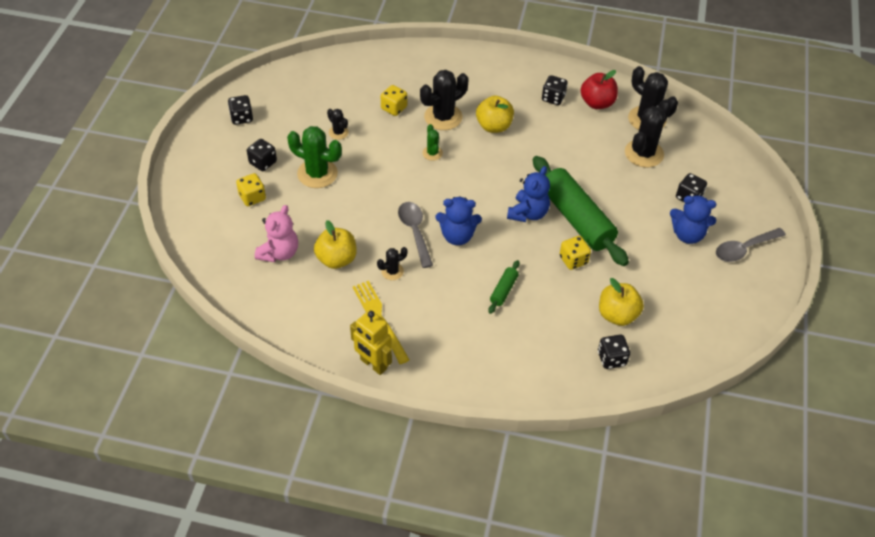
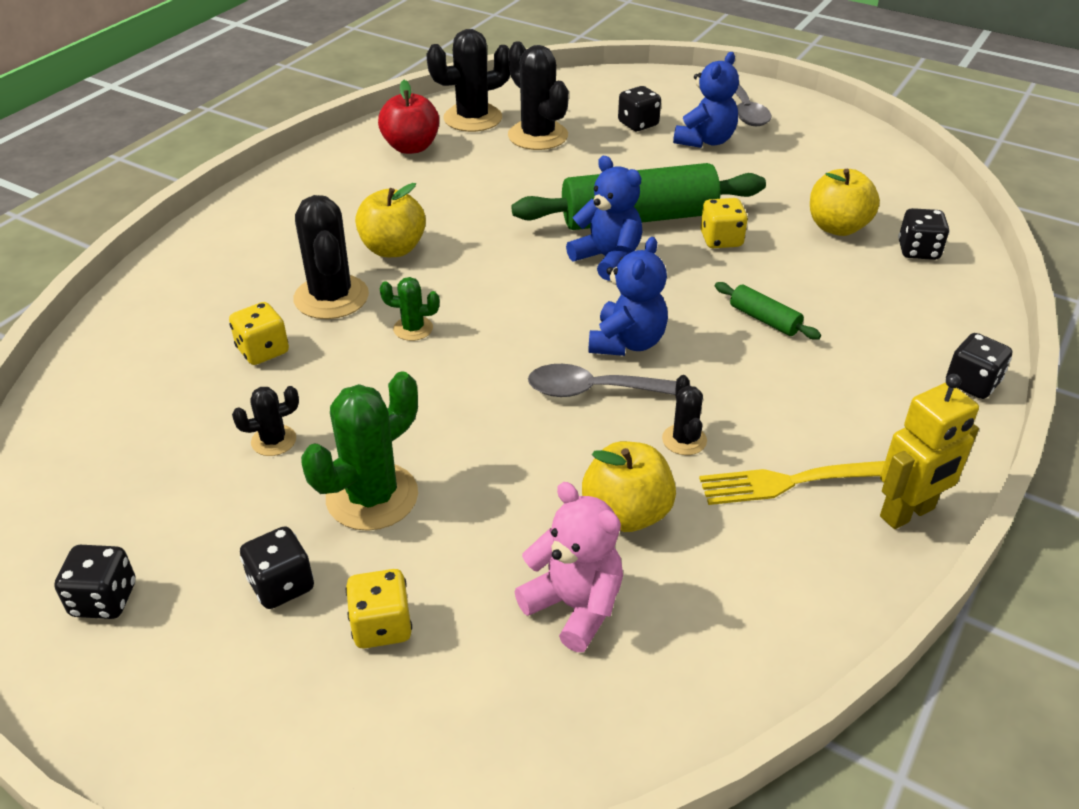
camera: 70 degrees left, 10 degrees down
(553, 98) = (371, 180): black dice -> black dice (972, 383)

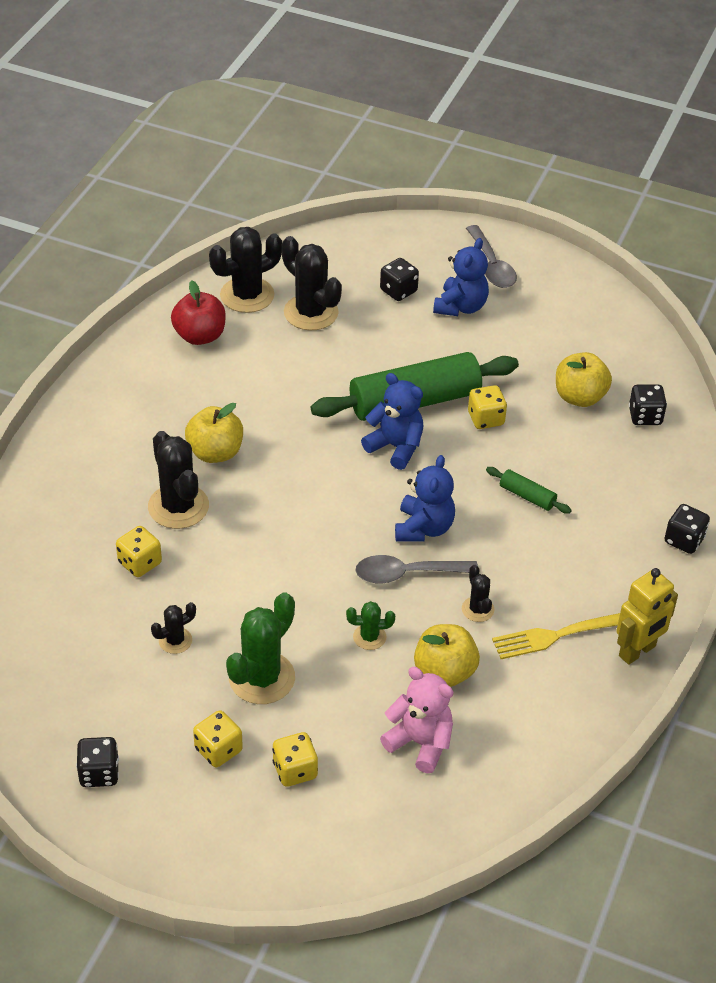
camera: 10 degrees left, 5 degrees up
(281, 585) = (218, 750): black dice -> yellow dice
(413, 328) = (253, 531): green cactus -> green cactus (369, 637)

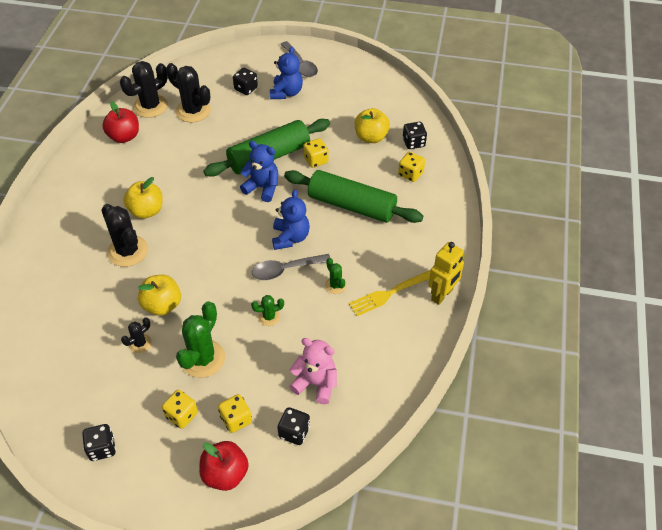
camera: 10 degrees left, 5 degrees up
(140, 563) = (108, 294): yellow dice -> yellow dice (410, 174)
(266, 840) = (225, 474): none -> red apple
(444, 672) = (322, 332): yellow apple -> yellow apple (162, 305)
(477, 609) = (335, 285): black cactus -> green cactus
(527, 496) = (351, 205): green rolling pin -> green rolling pin, size x2.34
(684, 540) = (454, 217): black dice -> black dice (294, 432)

